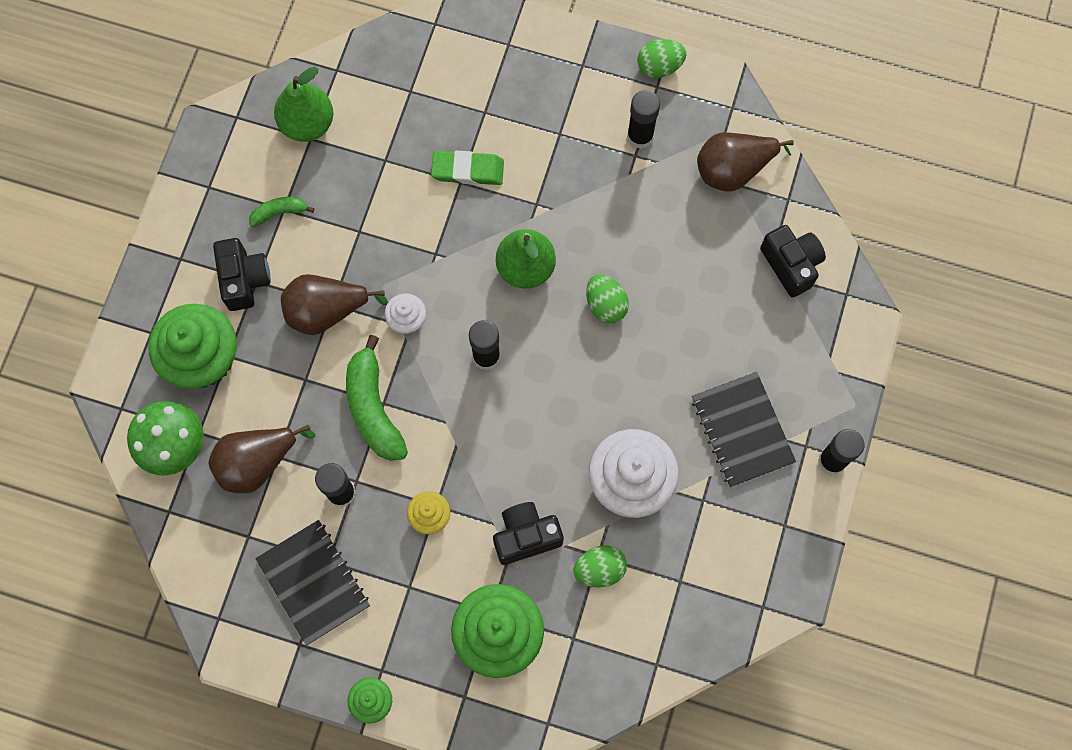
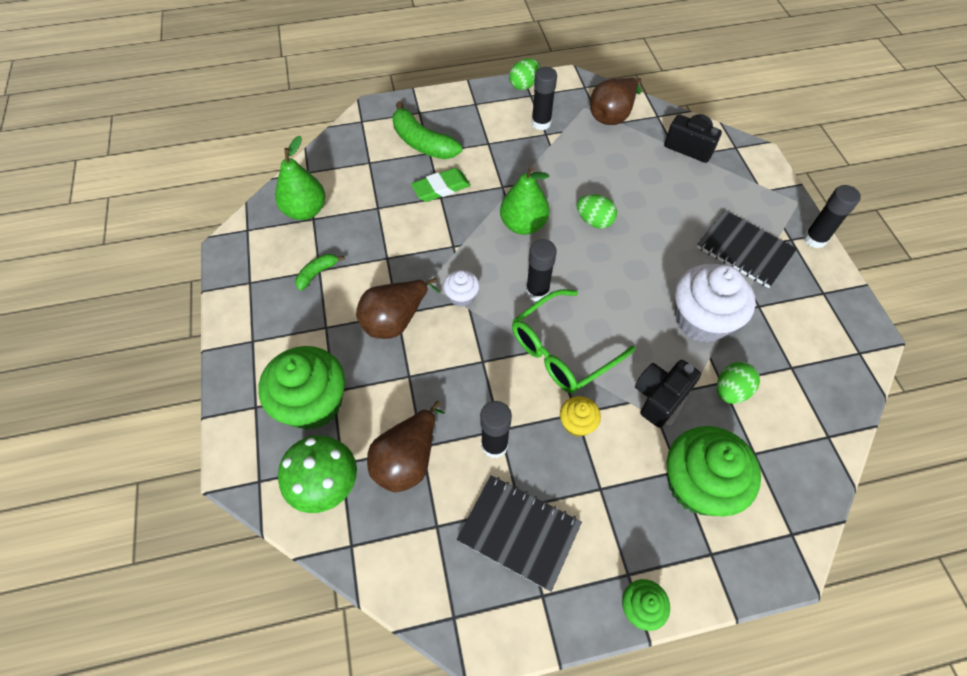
camera: 30 degrees left, 15 degrees down
(244, 280) = (315, 330): black camera -> none
(373, 408) = (477, 368): green banana -> green banana (422, 143)
(468, 435) = (563, 350): none -> green glasses

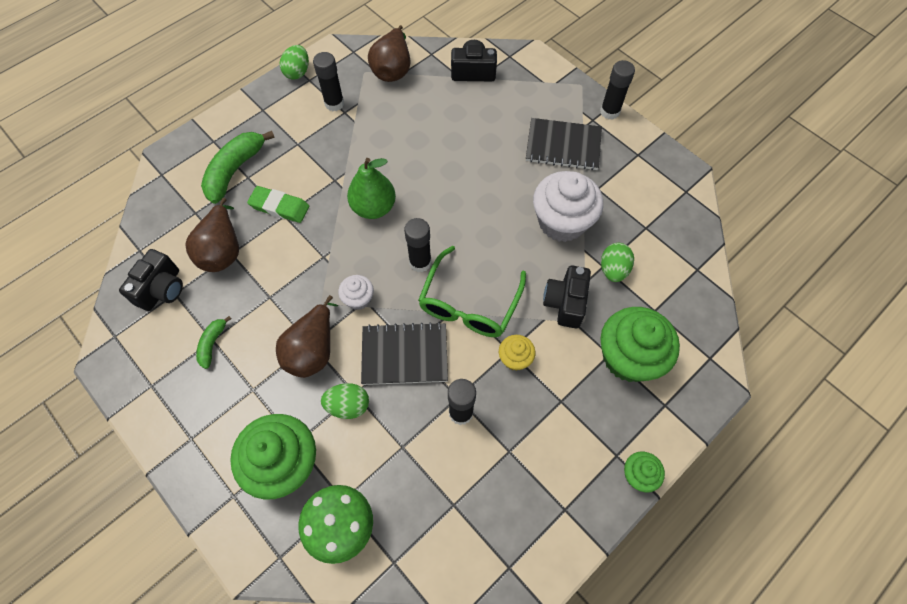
camera: 30 degrees left, 5 degrees up
(305, 211) = (162, 289): green pear -> black camera
(408, 460) = (397, 465): brown pear -> brown pear (222, 250)
(422, 143) = (235, 170): green banana -> green banana turned 105 degrees clockwise
(441, 188) = (279, 207): green eraser -> green eraser turned 75 degrees clockwise
(519, 532) = (520, 471): black notebook -> black notebook (404, 355)
(594, 221) = (432, 176): green egg -> green egg (348, 405)

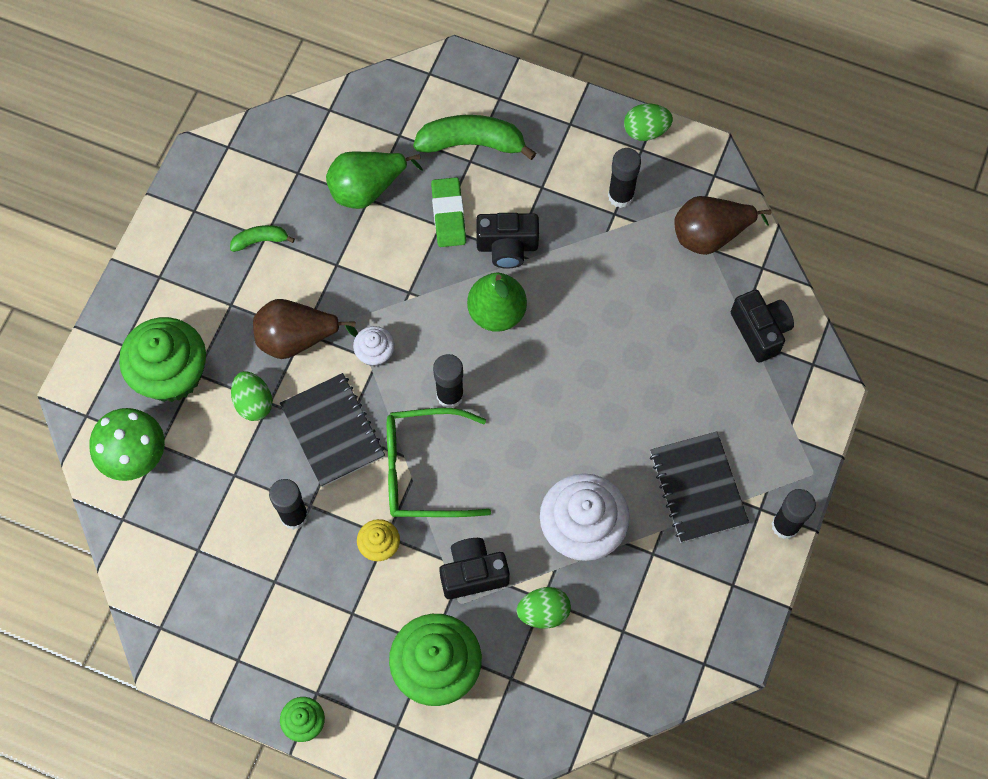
camera: 65 degrees right, 5 degrees up
(162, 289) = (296, 158): black camera -> black camera (507, 247)
(222, 250) = (367, 189): brown pear -> green pear

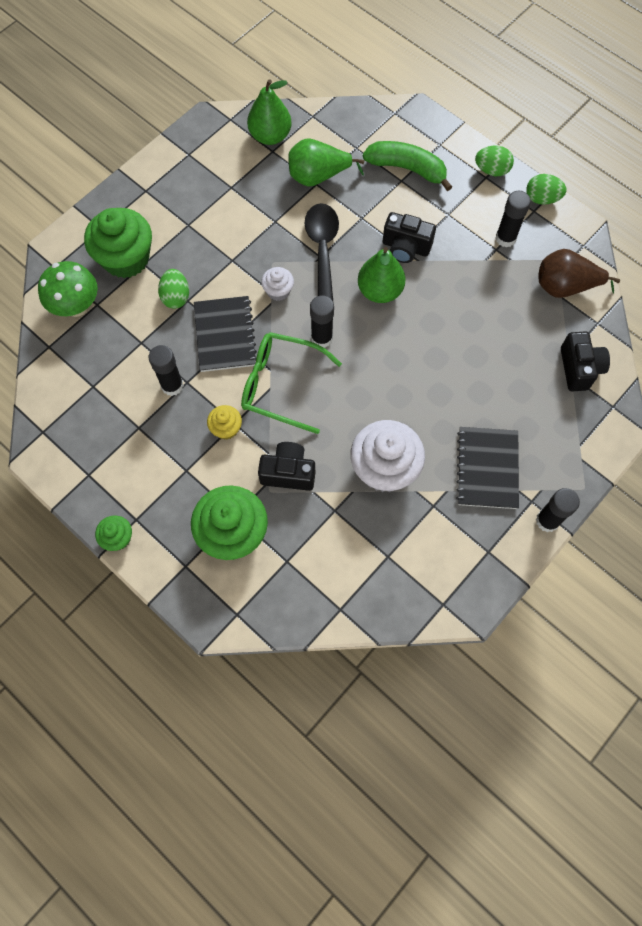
camera: 20 degrees right, 0 degrees up
(260, 240) = (227, 188): green banana -> none
(287, 153) = (270, 136): none -> green pear
(297, 338) = (225, 263): brown pear -> none
(409, 284) = (322, 251): none -> black spoon
(448, 214) = (370, 212): green eraser -> none
(543, 612) = (331, 520): green egg -> green egg (491, 170)

